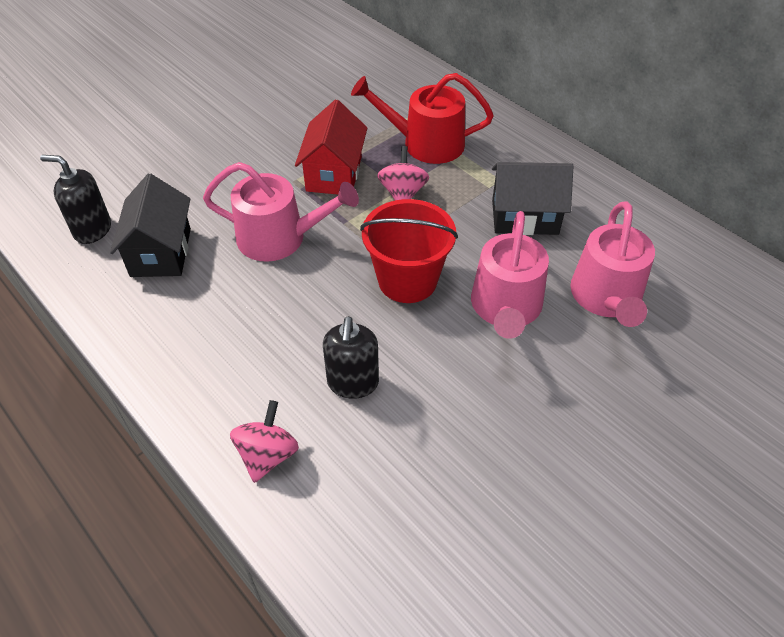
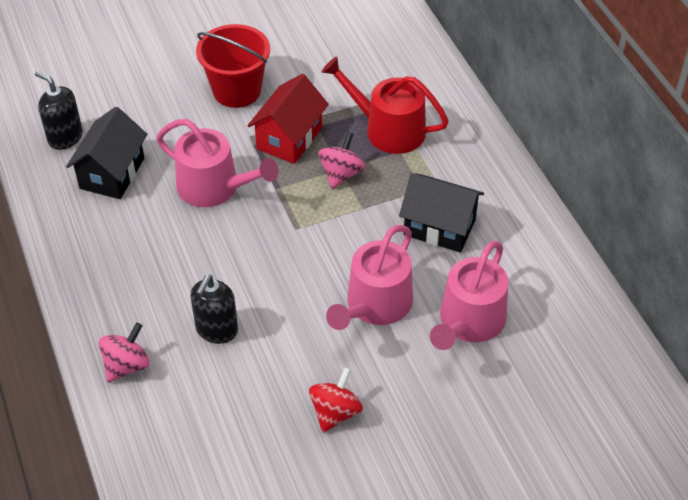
camera: 20 degrees right, 0 degrees up
(407, 280) = (304, 256): red bucket -> red bucket (237, 90)
(528, 433) = (335, 412): none -> red spinning top

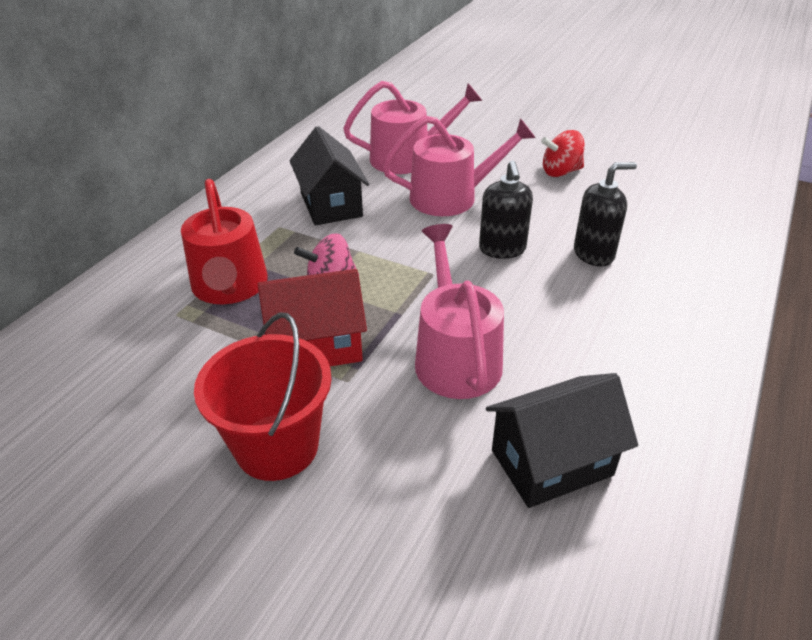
camera: 130 degrees left, 10 degrees down
(65, 137) = (569, 578): black soap dispenser -> black soap dispenser (502, 249)
(126, 365) = (702, 278): pink spinning top -> none

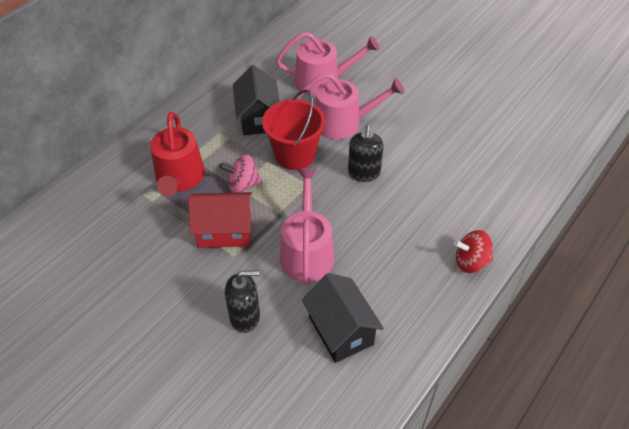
camera: 10 degrees right, 10 degrees up
(277, 446) = (188, 294): red bucket -> red bucket (295, 155)
(551, 463) = (341, 331): black house -> black house turned 75 degrees clockwise
(560, 172) = (429, 109): red spinning top -> red spinning top (471, 262)
(594, 254) = (425, 186): black soap dispenser -> black soap dispenser (245, 317)

